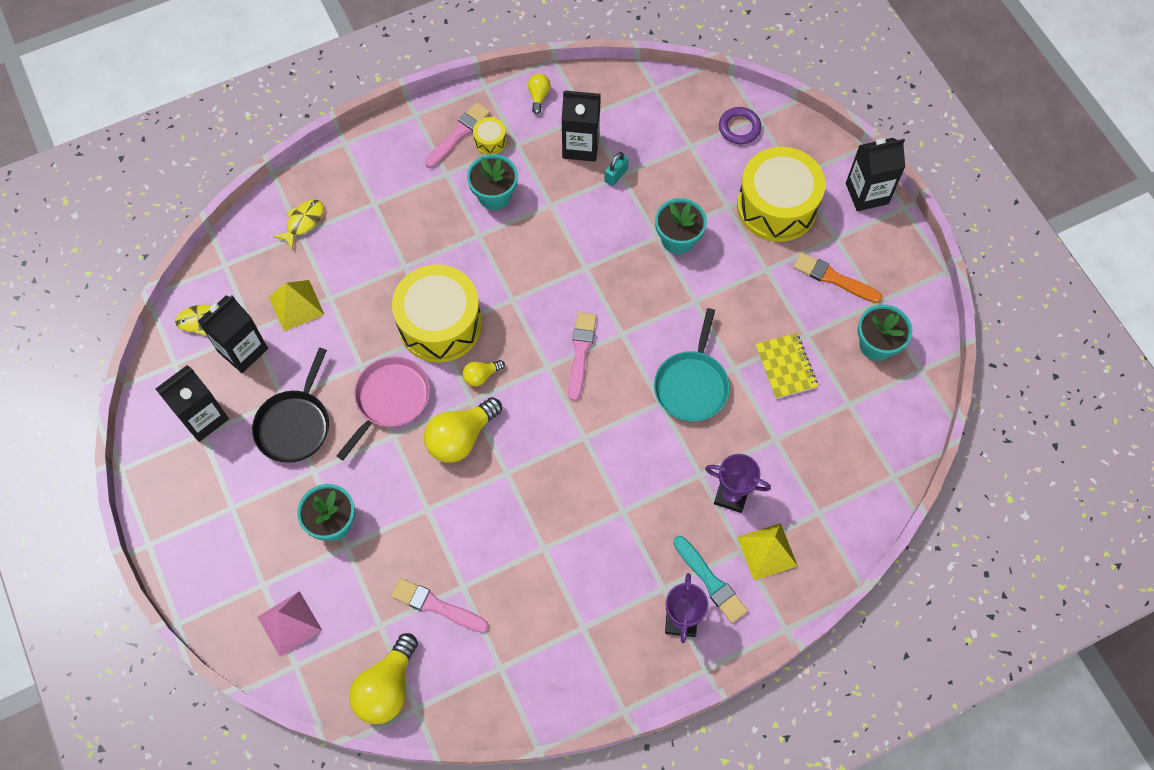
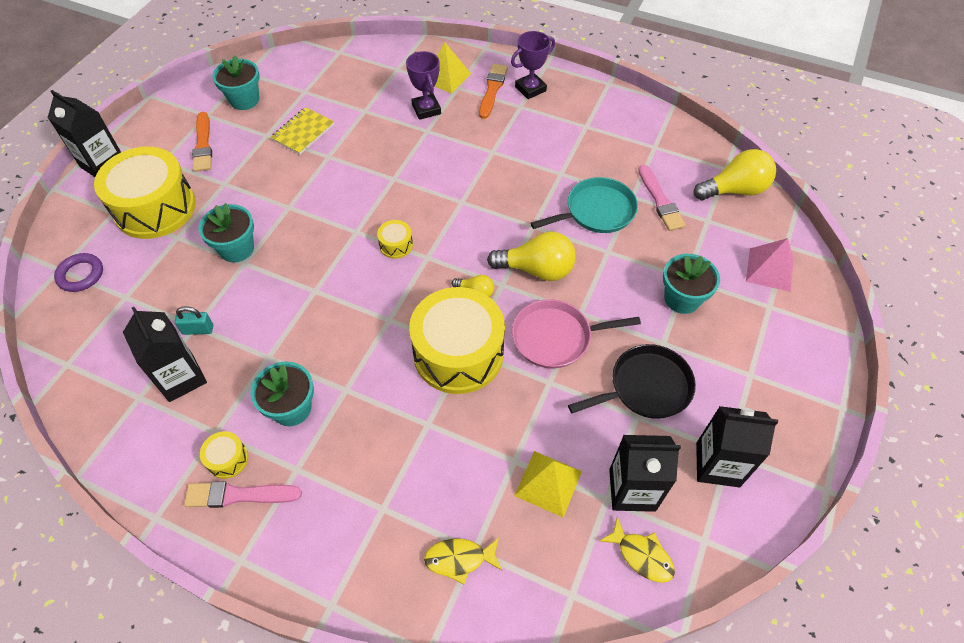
camera: 130 degrees left, 10 degrees down
(538, 96) = (138, 456): yellow light bulb -> none
(581, 352) = (396, 245): pink brush -> yellow drum
(692, 385) = (363, 170): turquoise pan -> turquoise pan (597, 211)
(710, 581) = (492, 89): turquoise brush -> orange brush

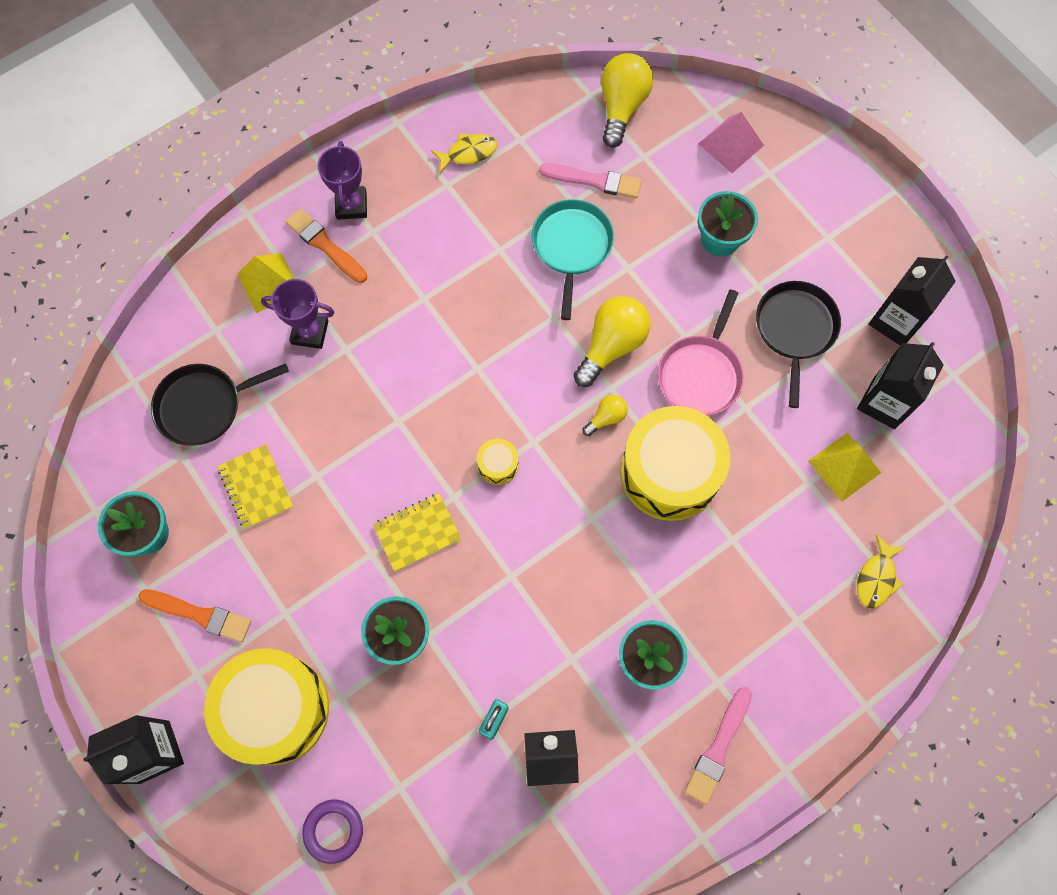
camera: 60 degrees left, 15 degrees up
(227, 459) = (673, 745): yellow drum -> none
(318, 224) = (417, 533): none -> yellow notebook
(343, 86) = (204, 406): none -> black pan
(641, 555) = (942, 430): yellow fish -> yellow fish (468, 153)

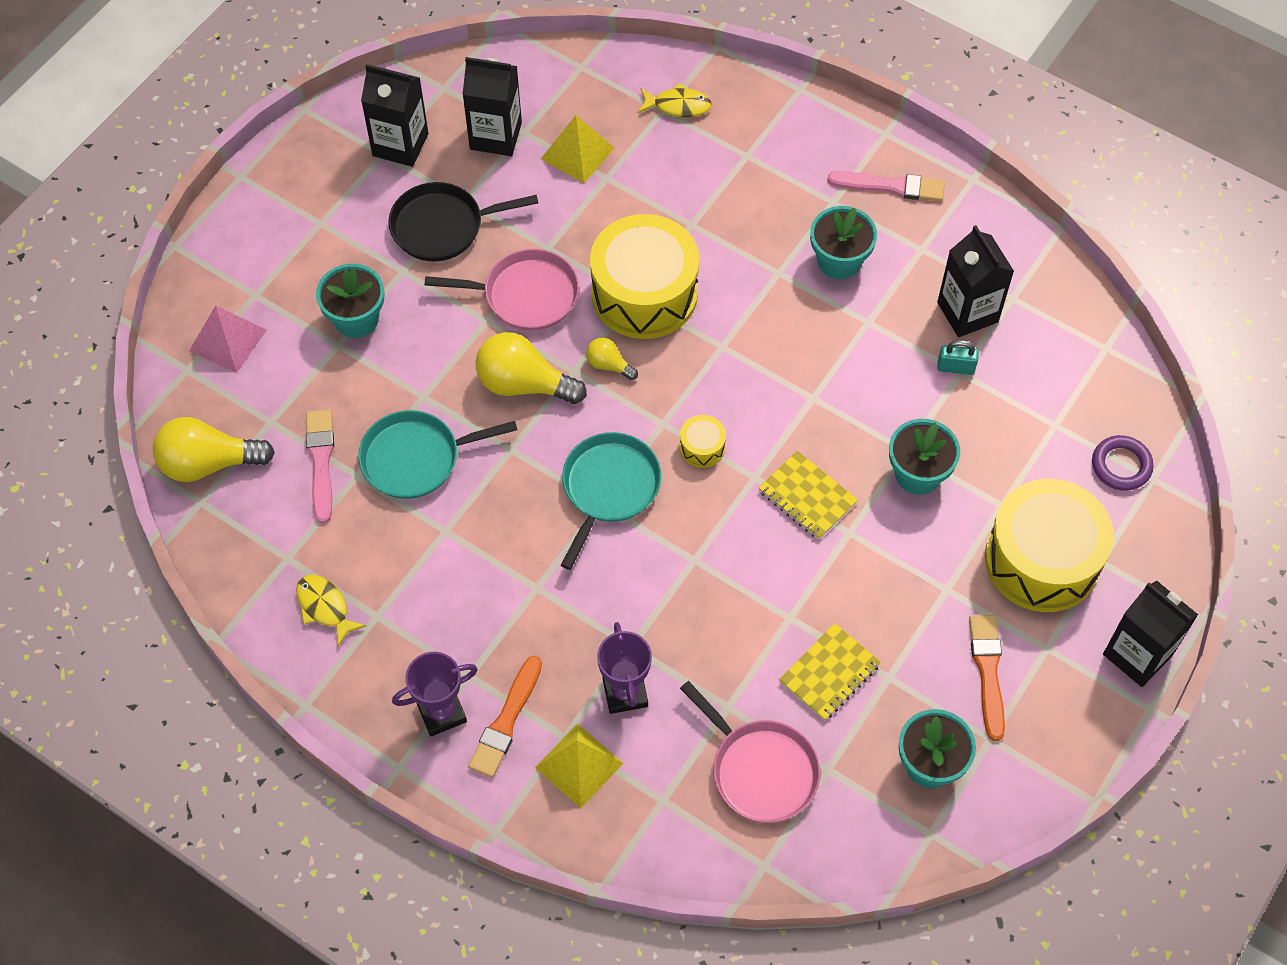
camera: 110 degrees left, 10 degrees down
(204, 406) = (760, 770): black pan -> pink pan
(489, 379) = (609, 488): none -> turquoise pan

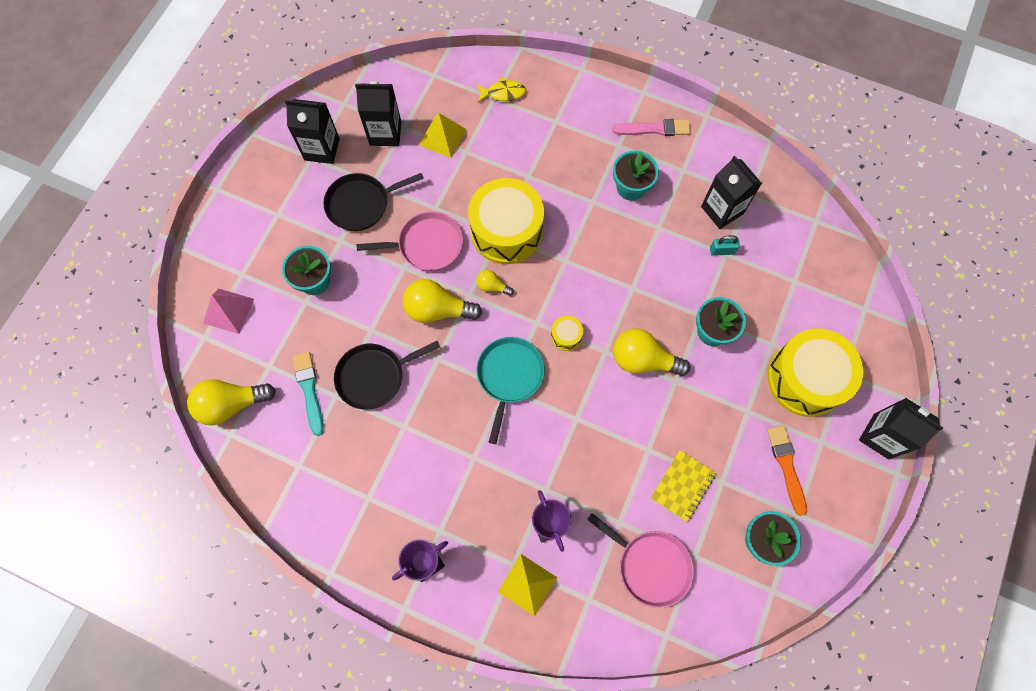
camera: 10 degrees left, 10 degrees up
(321, 462) = (309, 390): pink brush -> turquoise brush
(325, 607) = (331, 498): yellow fish -> none
(416, 458) = (374, 377): turquoise pan -> black pan
(506, 721) = (471, 560): orange brush -> none
(807, 497) = (643, 360): yellow notebook -> yellow light bulb
(1121, 465) = (843, 303): purple ring -> none

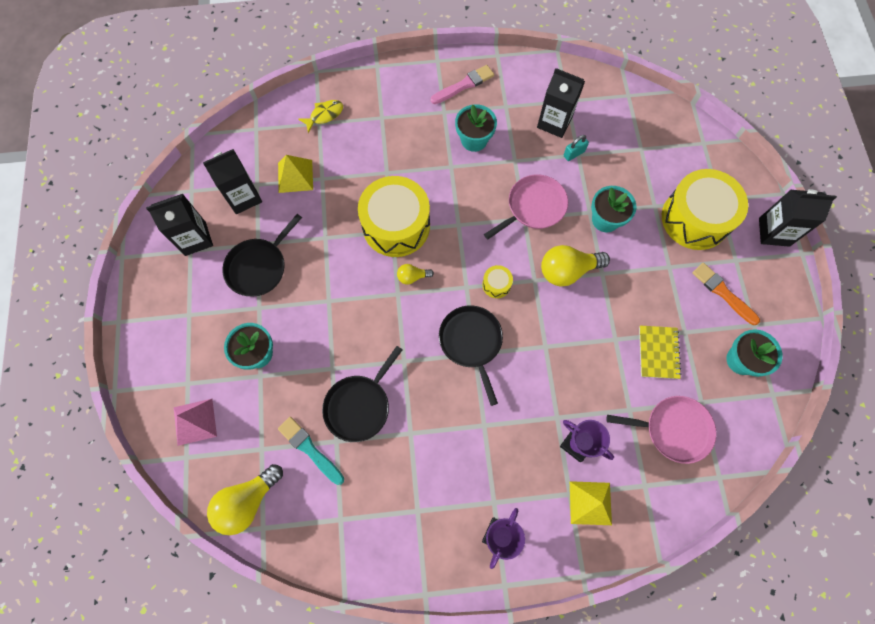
camera: 30 degrees left, 0 degrees up
(427, 245) = (337, 271): pink pan -> pink pan (533, 207)
(437, 310) = (379, 320): yellow light bulb -> none
(509, 376) = (471, 342): turquoise pan -> black pan

